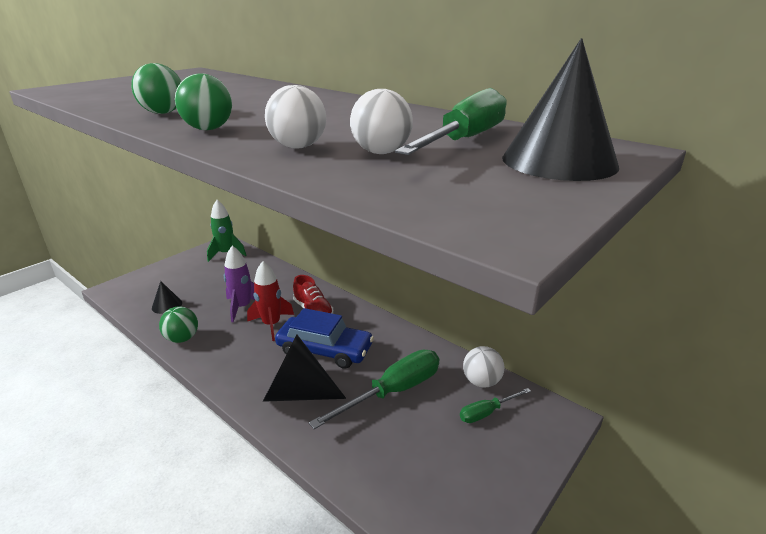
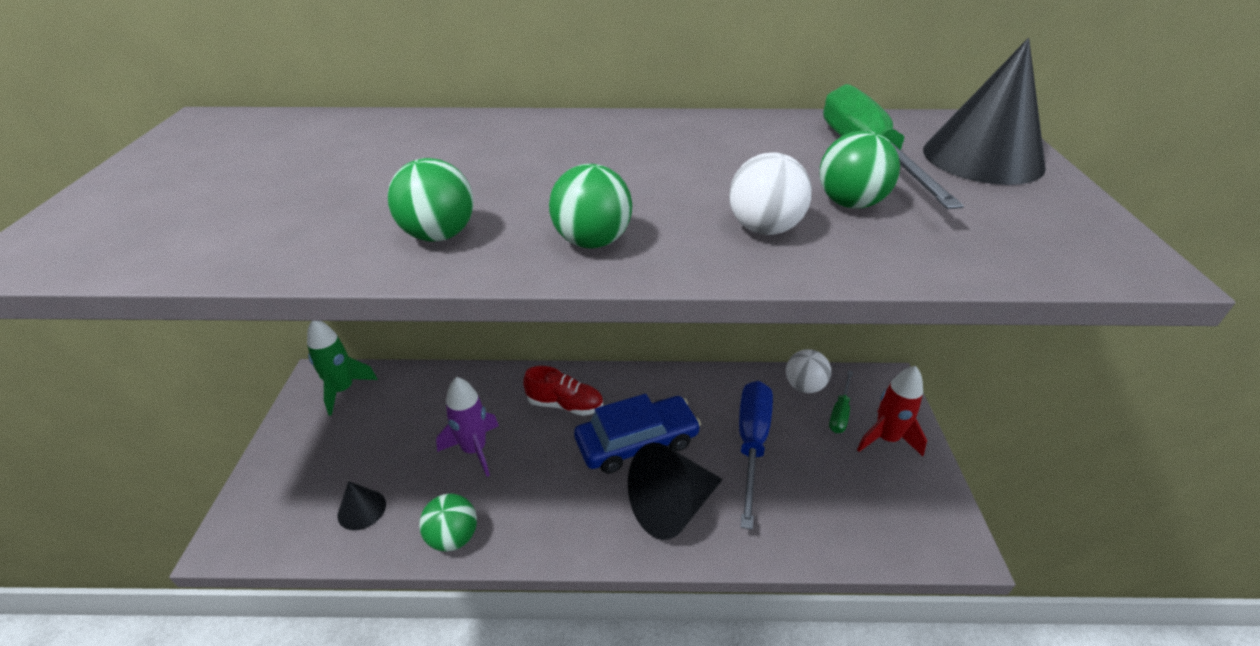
camera: 40 degrees left, 10 degrees up
(271, 325) = (541, 450): red rocket -> red rocket (886, 438)
(381, 152) = (850, 203): white ball -> green ball
(393, 391) = (751, 443): green screwdriver -> blue screwdriver

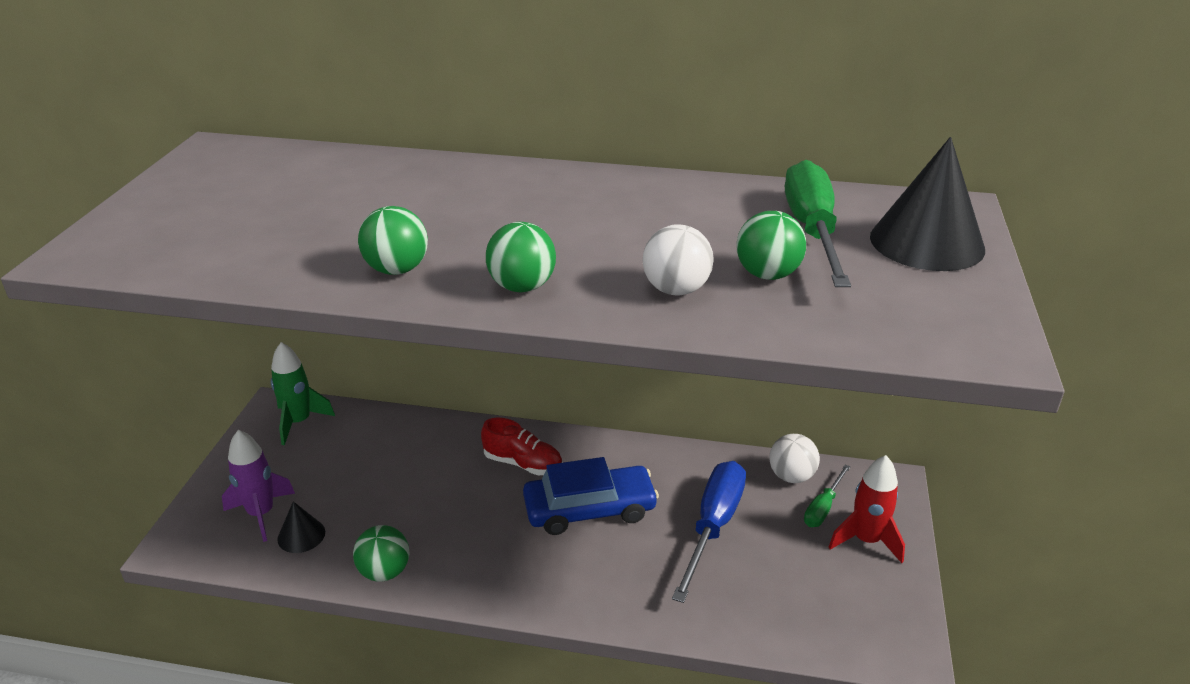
camera: 10 degrees right, 5 degrees down
(474, 450) = (420, 495): purple rocket -> purple rocket (261, 514)
(671, 506) = (609, 574): black cone -> none

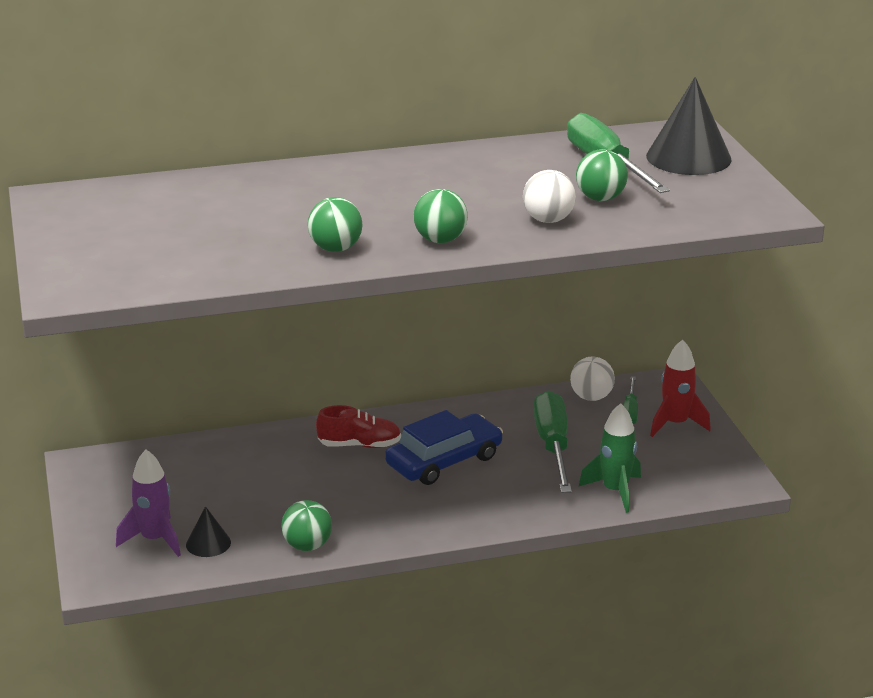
camera: 25 degrees left, 5 degrees down
(299, 422) = (117, 468): green rocket -> green rocket (615, 491)
(713, 526) = (553, 446): blue screwdriver -> green screwdriver

